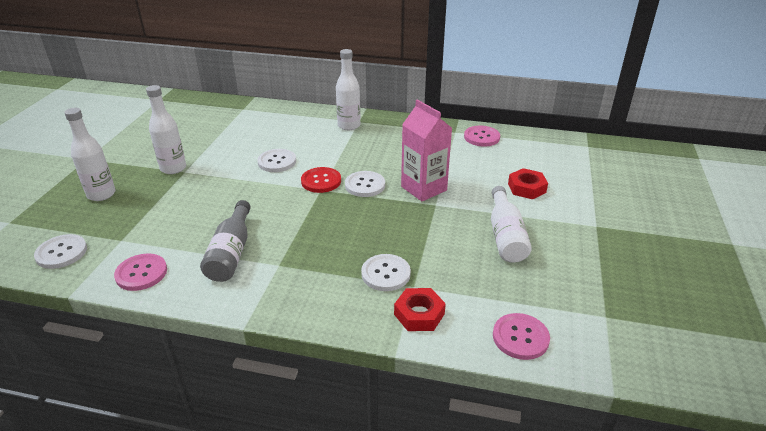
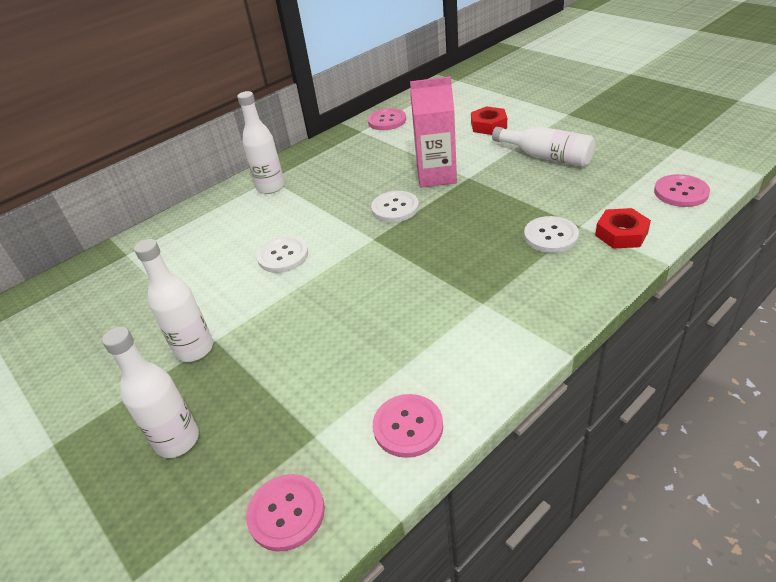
camera: 50 degrees left, 5 degrees up
(61, 253) = (286, 513): white button -> pink button
(231, 253) = (431, 335): grey bottle -> none
(321, 181) = (357, 234): red button -> none

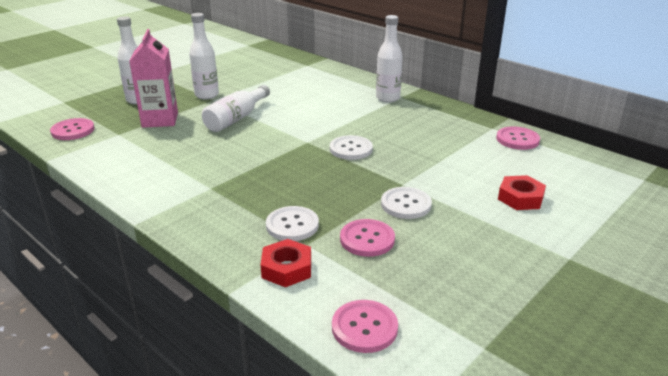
camera: 80 degrees right, 10 degrees down
(283, 256) = (292, 111): white button -> white button (406, 204)
(408, 427) = (107, 161): pink button -> pink button (367, 239)
(436, 176) = (405, 167): pink carton -> pink carton (160, 120)
(546, 157) = (448, 233): white bottle -> white bottle (236, 118)

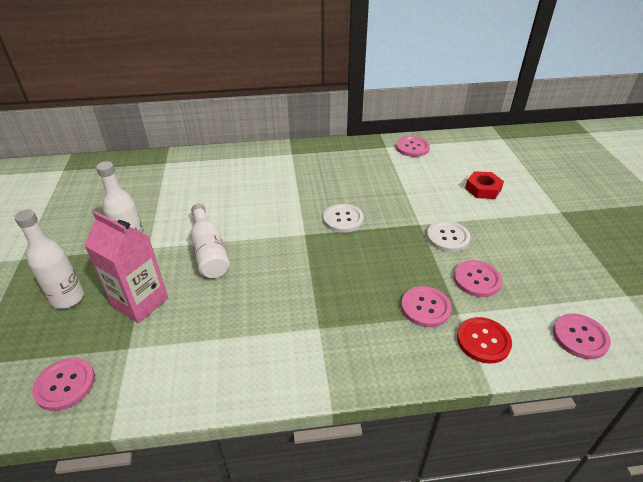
camera: 50 degrees left, 10 degrees up
(286, 268) = (483, 341): red nut -> red button
(292, 225) = (425, 307): white button -> pink button
(387, 98) = (285, 160): white bottle -> none

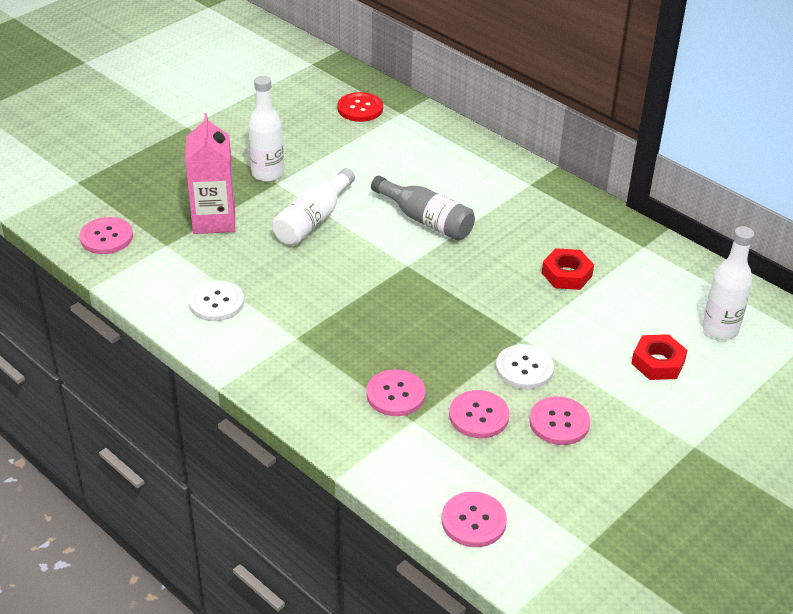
camera: 50 degrees right, 0 degrees up
(68, 298) = (177, 181): white bottle -> white bottle (720, 329)
(273, 204) = (426, 220): none -> grey bottle
(343, 219) = (462, 279): white button -> white button (216, 302)
(381, 181) = (566, 274): none -> red nut
(412, 147) = (672, 268): pink button -> pink button (559, 422)
(483, 341) = (393, 451): red button -> red button (360, 108)

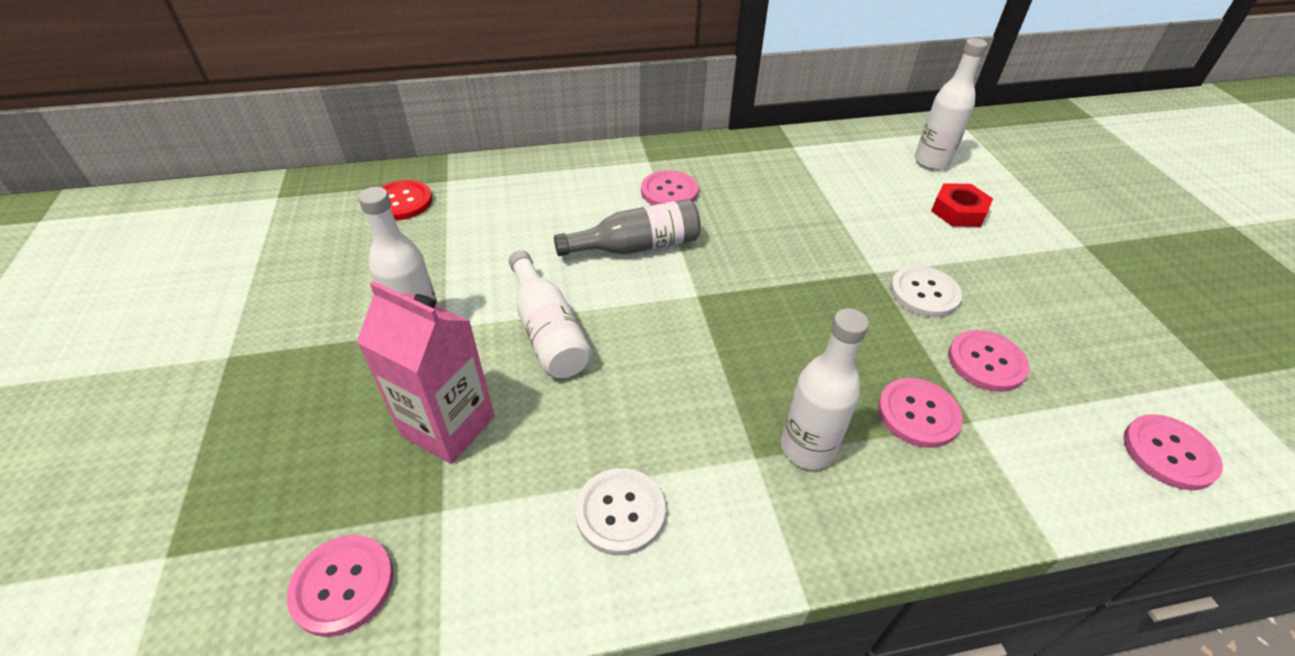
camera: 55 degrees left, 5 degrees up
(322, 355) = (807, 448): none -> white bottle
(559, 422) = (1020, 309): pink button -> pink button (669, 191)
(566, 274) = (799, 202): red nut -> none

